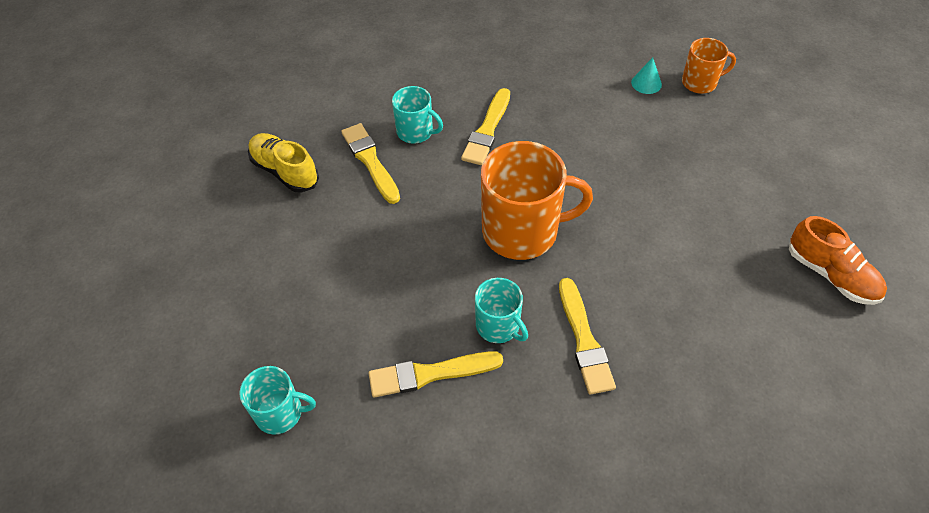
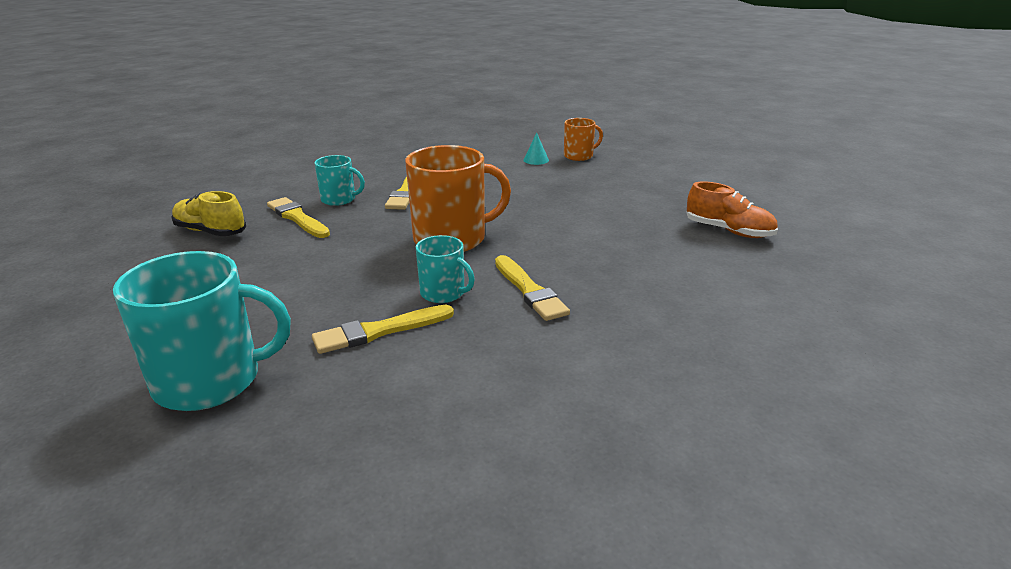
camera: 15 degrees left, 25 degrees down
(280, 413) = (211, 381): turquoise mug -> turquoise mug, size x1.86

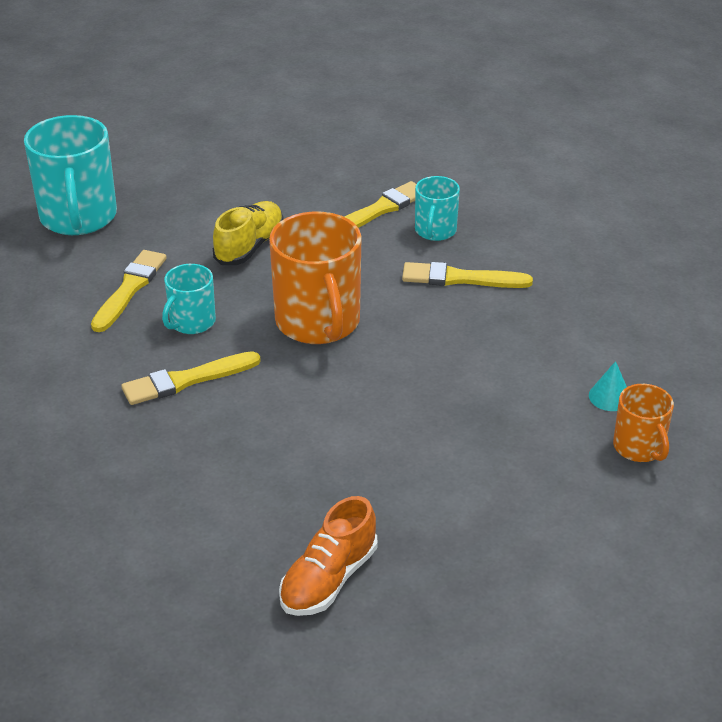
camera: 90 degrees right, 10 degrees up
(210, 231) = (346, 164): yellow shoe -> yellow shoe (249, 246)
(379, 331) = (129, 289): yellow brush -> yellow brush turned 45 degrees clockwise

